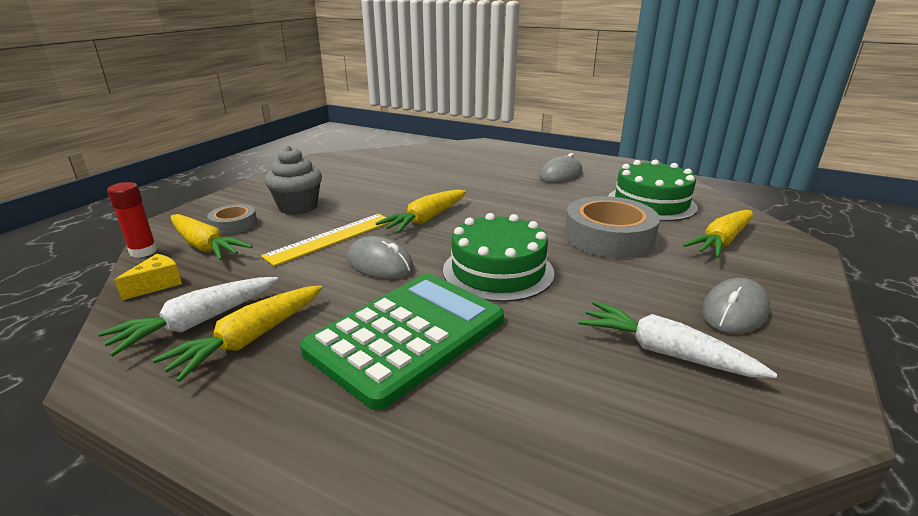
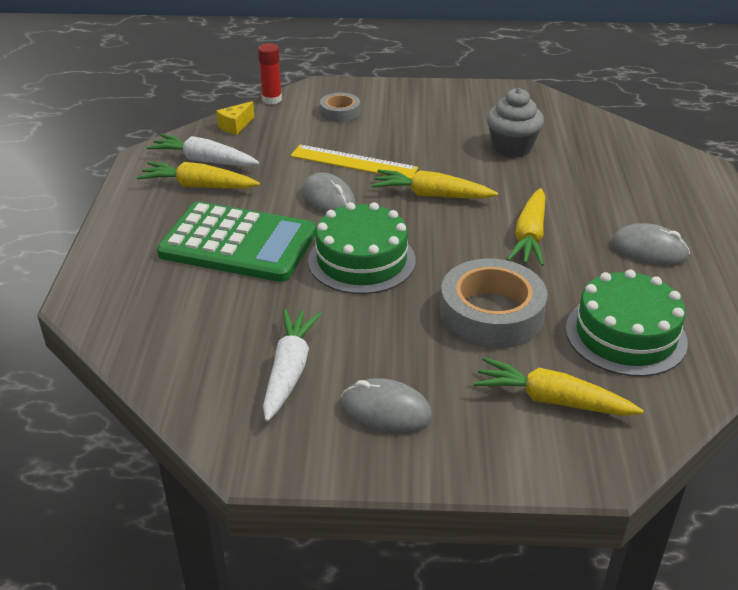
camera: 65 degrees right, 10 degrees up
(157, 285) = (235, 126): yellow cheese -> yellow cheese turned 120 degrees clockwise
(205, 246) = (297, 117): yellow carrot -> yellow carrot (529, 236)
(298, 207) = (397, 125): grey cupcake -> grey cupcake (512, 148)
(380, 264) = (329, 199): grey mouse -> grey mouse turned 45 degrees counterclockwise

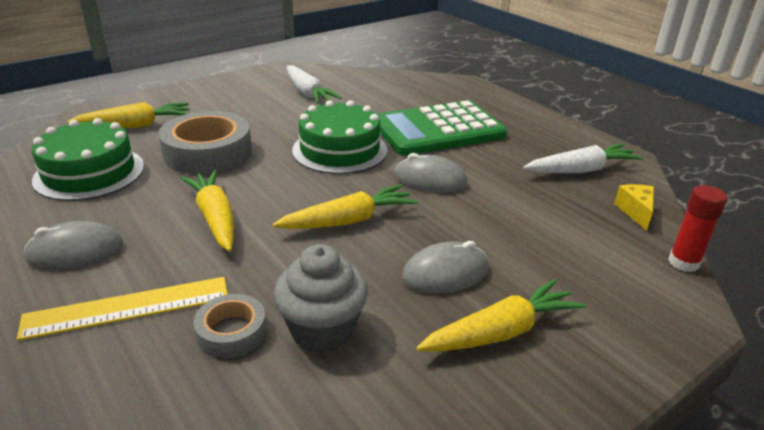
camera: 140 degrees right, 5 degrees down
(199, 186) = (539, 151): yellow carrot -> yellow carrot (500, 332)
(340, 112) = (589, 282): grey tape -> grey tape (231, 332)
(353, 162) = (467, 223): yellow ruler -> yellow ruler (127, 307)
(385, 411) = (235, 95): grey mouse -> grey mouse (445, 273)

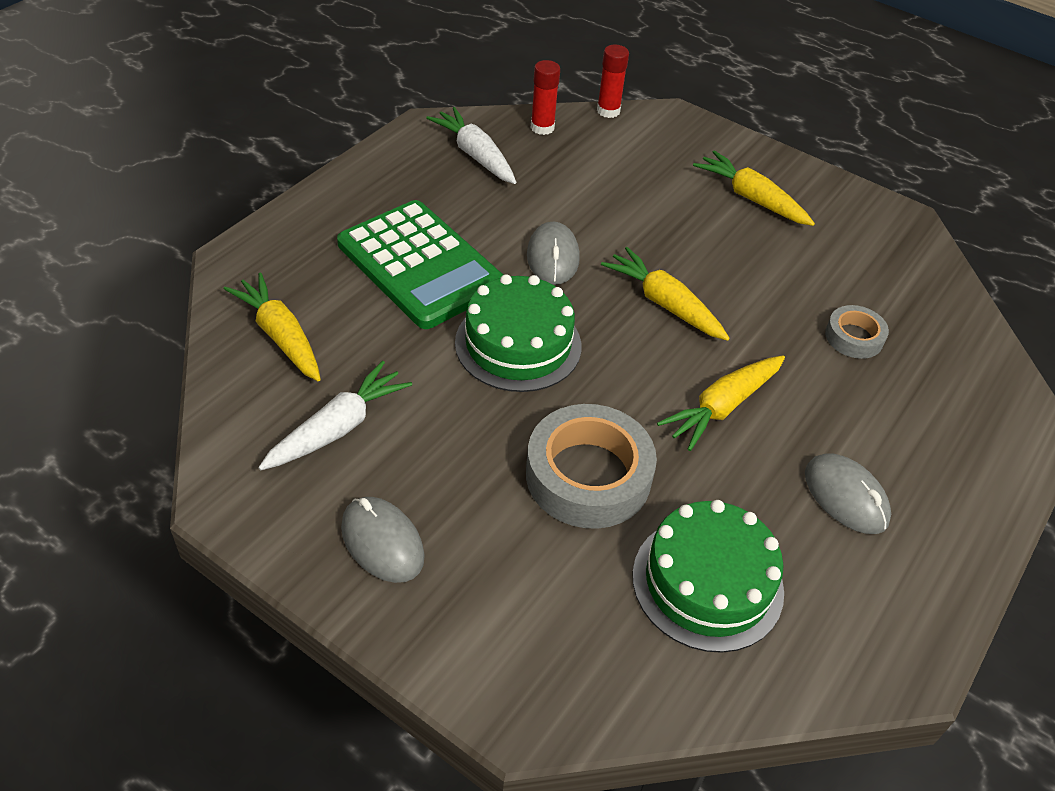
camera: 110 degrees left, 15 degrees up
(127, 307) = (879, 414): yellow ruler -> none
(135, 126) = (551, 609): yellow carrot -> yellow carrot (280, 336)
(322, 330) = (815, 287): grey cupcake -> none
(445, 273) = (704, 231): grey mouse -> grey mouse (382, 542)
(635, 212) = (542, 127): yellow cheese -> red glue stick

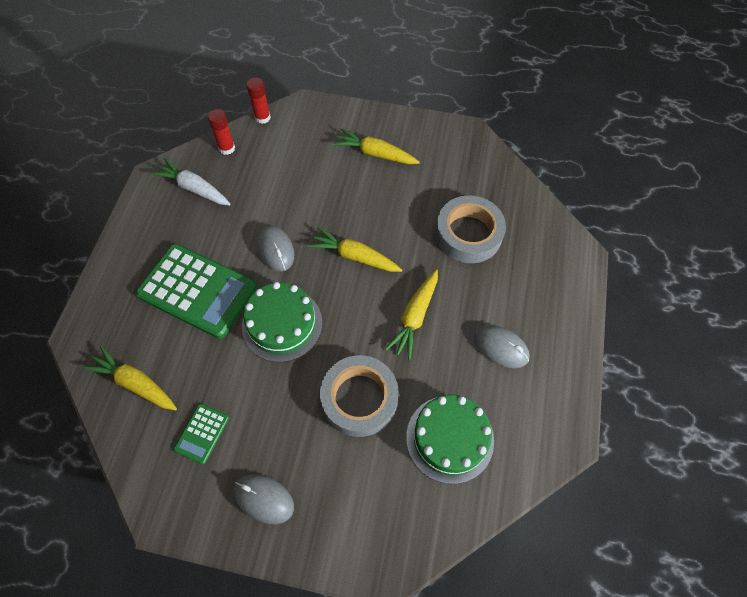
camera: 20 degrees left, 15 degrees up
(338, 428) = (202, 433): white carrot -> green calculator
(854, 337) = (468, 234): grey tape -> grey tape, size x1.90

